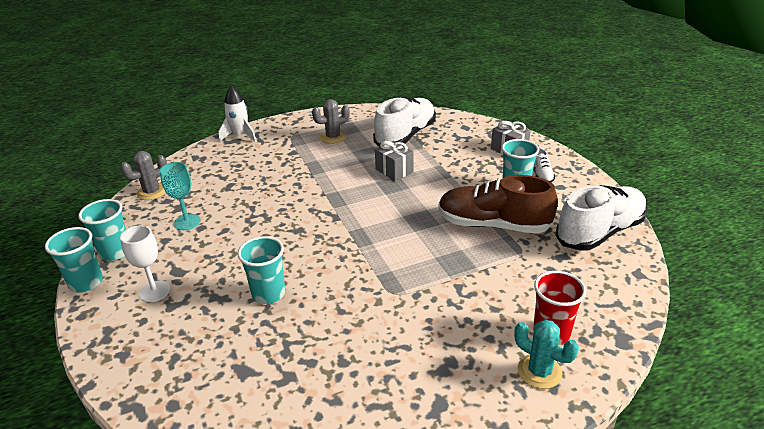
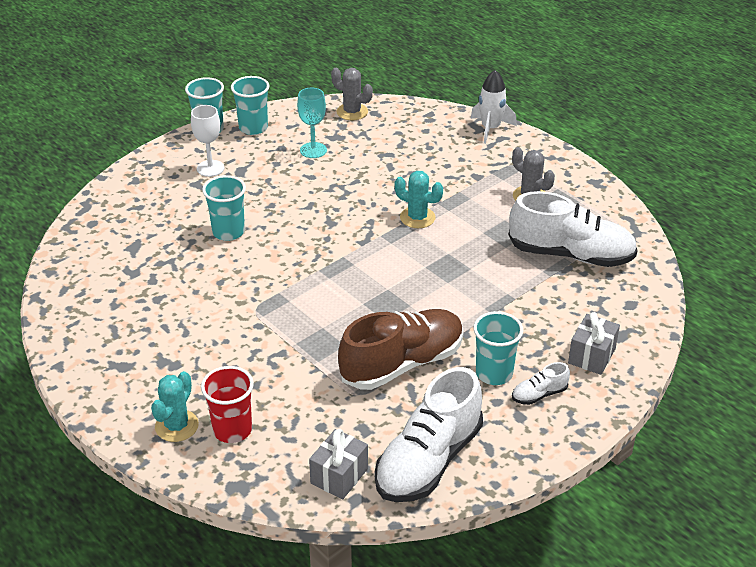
camera: 70 degrees right, 5 degrees up
(323, 186) = (417, 218): none -> turquoise cactus
(394, 170) = (479, 263): grey gift -> grey gift (339, 476)
(493, 225) = (402, 364): brown shoe -> brown shoe turned 60 degrees clockwise
(600, 232) = (428, 461): white shoe -> white shoe turned 90 degrees clockwise

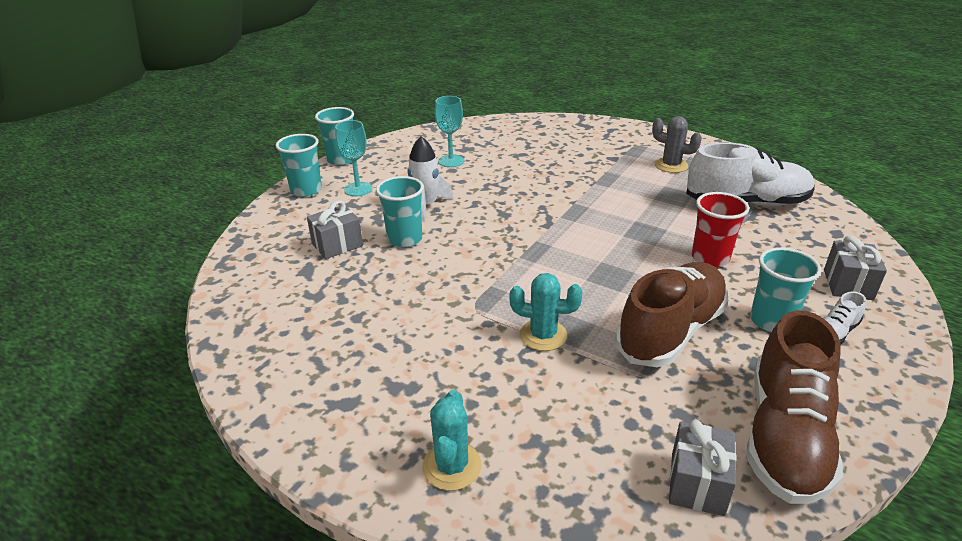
camera: 15 degrees left, 5 degrees down
(168, 226) = (337, 245): none -> grey gift
(210, 168) = (358, 189): white goblet -> turquoise goblet
(232, 430) = (526, 454): red cup -> red cup (710, 258)
(253, 128) = (384, 153): turquoise cup -> turquoise cup (306, 190)
(352, 112) = (469, 129): grey cactus -> none
(417, 218) = (584, 197): turquoise cactus -> turquoise cactus (543, 335)
(428, 461) = (785, 436): white shoe -> brown shoe
(490, 129) = (597, 124): white rocket -> white rocket (426, 206)

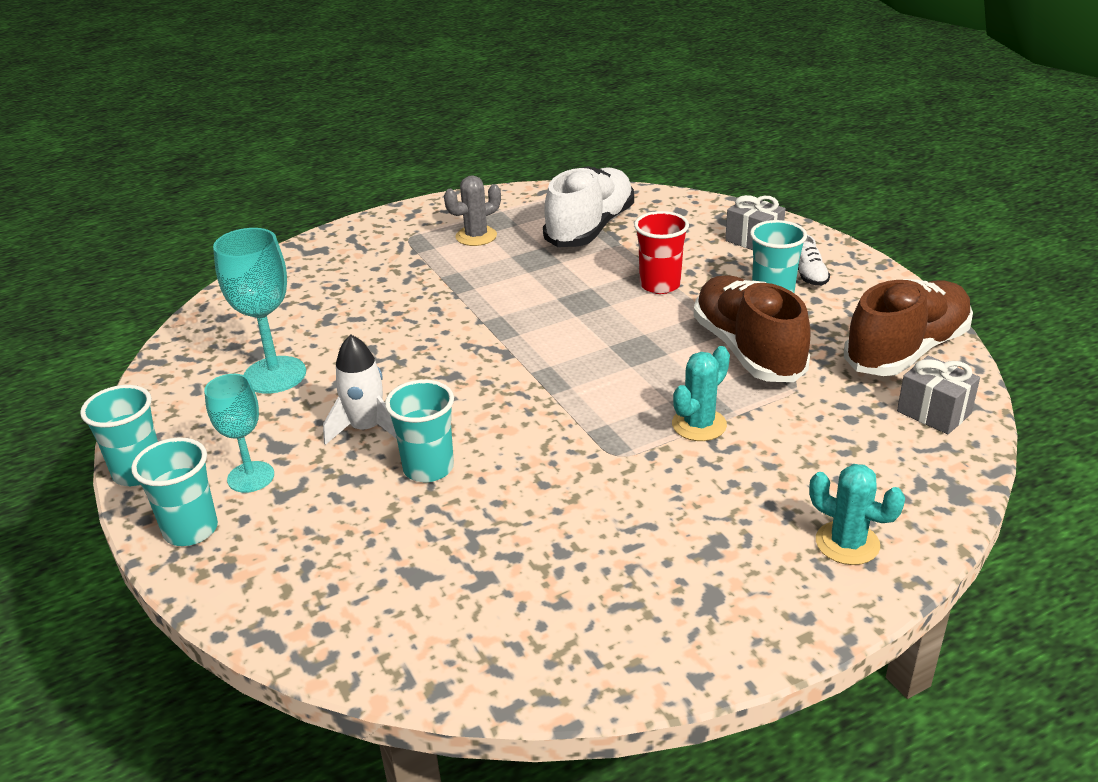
camera: 60 degrees left, 0 degrees up
(337, 245) = (382, 532): grey gift -> none
(451, 161) = (275, 375): turquoise goblet -> turquoise goblet, size x1.52
(785, 436) = (906, 350): brown shoe -> brown shoe turned 90 degrees counterclockwise

